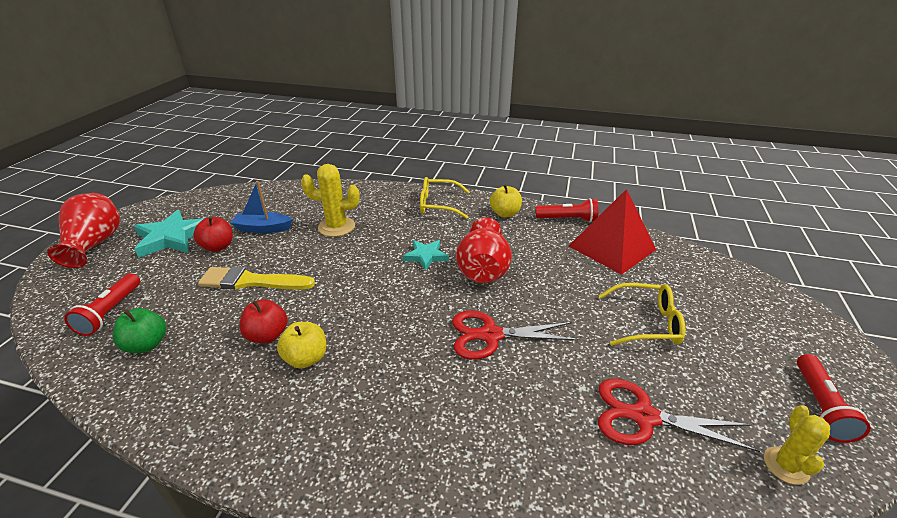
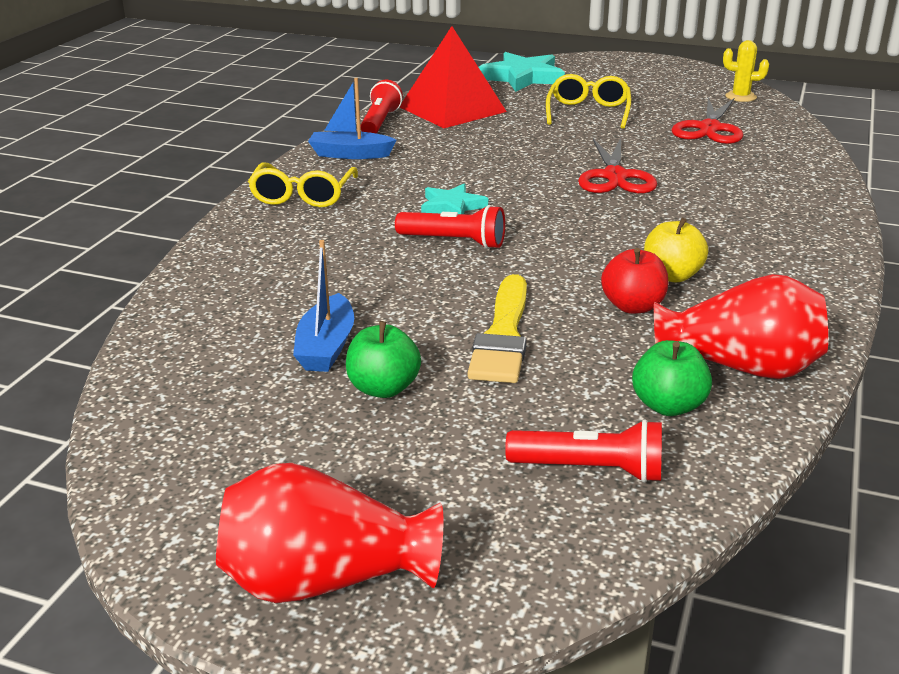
camera: 85 degrees left, 5 degrees down
(172, 237) = (327, 457): turquoise star -> turquoise star (523, 77)
(218, 247) = (383, 388): red apple -> green apple
(336, 227) = (345, 274): yellow cactus -> none
(483, 269) = (488, 174): red vase -> red vase (740, 367)
(505, 213) = (350, 154): yellow apple -> blue boat
(820, 406) = (680, 78): red flashlight -> red flashlight (454, 242)

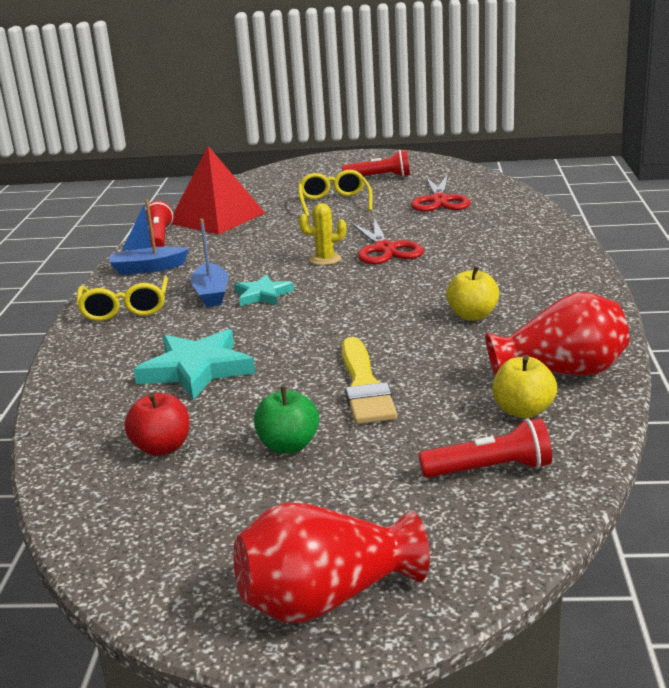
camera: 15 degrees left, 5 degrees down
(326, 347) = (220, 424): blue boat -> blue boat (211, 294)
(454, 242) = (281, 322): red flashlight -> red flashlight (379, 177)
(523, 77) = (263, 183): turquoise star -> turquoise star (196, 370)
(633, 306) = (455, 344): red apple -> red apple (162, 448)
(668, 406) = (523, 411): green apple -> yellow apple
(740, 97) = (451, 172): yellow cactus -> yellow cactus (325, 259)

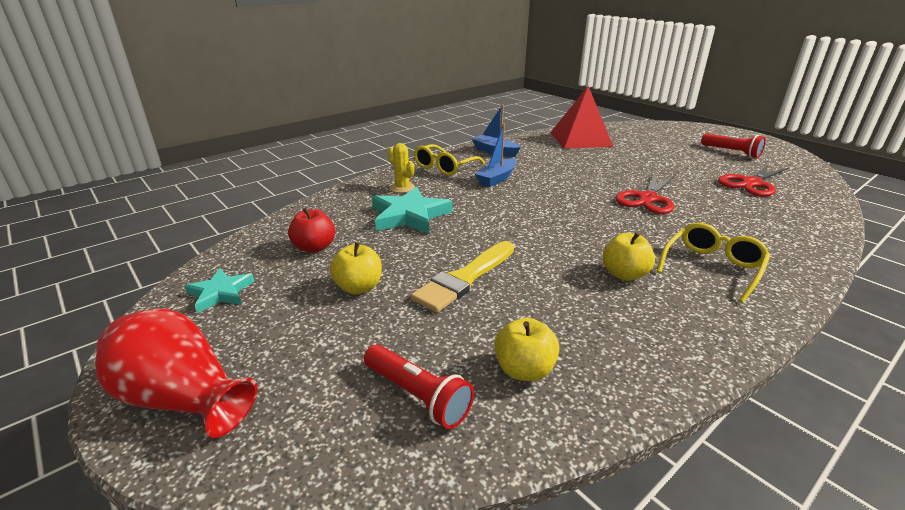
camera: 45 degrees right, 5 degrees up
(159, 238) = (530, 138): red flashlight -> none
(263, 295) = (520, 192): turquoise star -> turquoise star (221, 293)
(288, 446) = (359, 287): green apple -> yellow apple
(325, 259) = (596, 188): yellow cactus -> yellow cactus (402, 188)
(334, 203) = (668, 156): yellow glasses -> yellow glasses (712, 267)
(561, 372) = (612, 361): red vase -> none

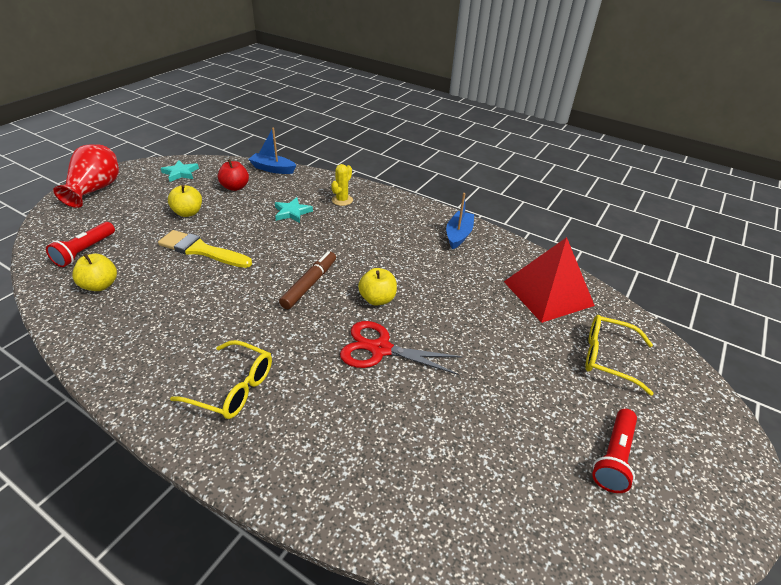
camera: 70 degrees right, 10 degrees up
(409, 215) = (292, 212): turquoise star -> turquoise star, size x0.59
(444, 167) = (398, 212): yellow glasses -> yellow glasses (608, 357)
(497, 178) = (386, 244): blue boat -> blue boat (273, 169)
(553, 218) = (309, 284): none -> brown marker
(624, 274) = (214, 328): yellow apple -> yellow apple (377, 299)
(751, 183) = (480, 461): red scissors -> none

